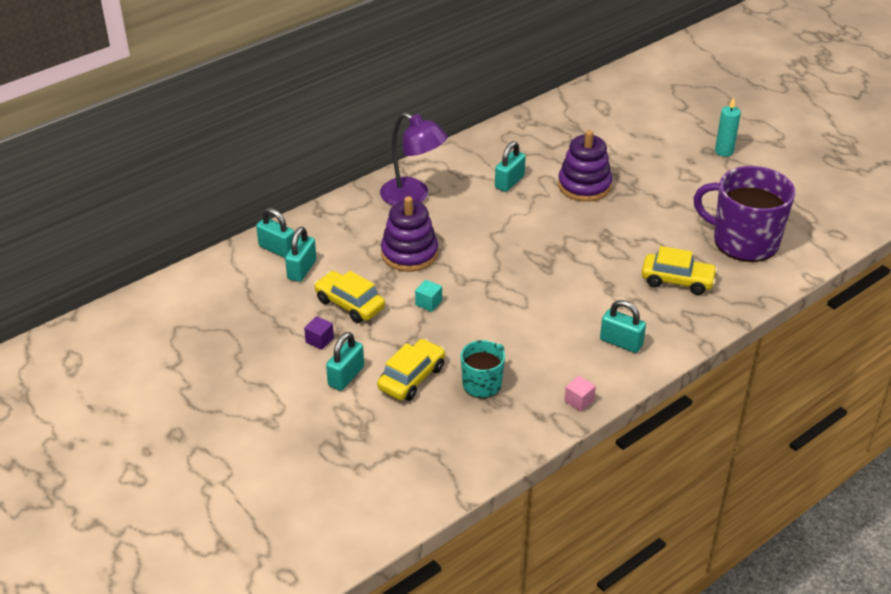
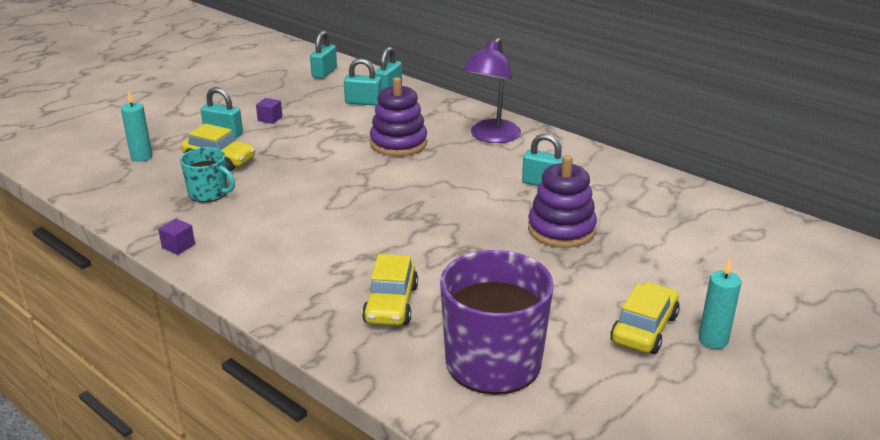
camera: 80 degrees right, 10 degrees down
(349, 304) = (319, 125): yellow car -> yellow car (644, 328)
(386, 440) = (141, 157): none -> turquoise candle
(428, 303) = (326, 158): turquoise cube -> none
(579, 401) = (178, 246): pink cube -> purple cube
(621, 342) = (271, 267): turquoise padlock -> turquoise padlock (324, 73)

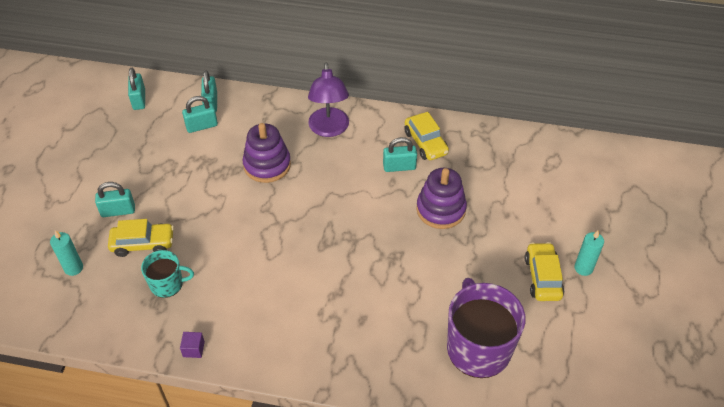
camera: 30 degrees left, 20 degrees up
(270, 119) = (141, 177): purple cube -> none
(391, 304) = (384, 331): yellow car -> yellow car (426, 143)

